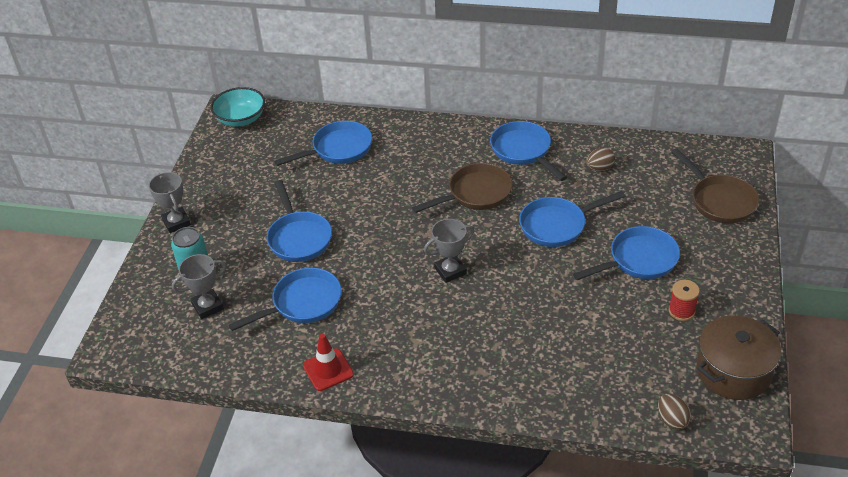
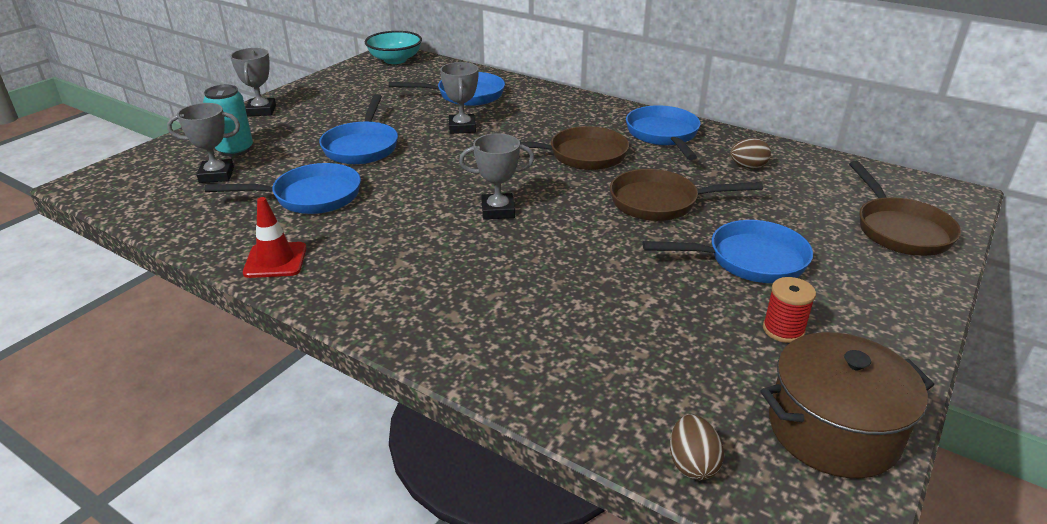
camera: 20 degrees right, 10 degrees down
(363, 190) = (462, 127): none -> grey trophy
(557, 225) = (660, 202): blue pan -> brown pan

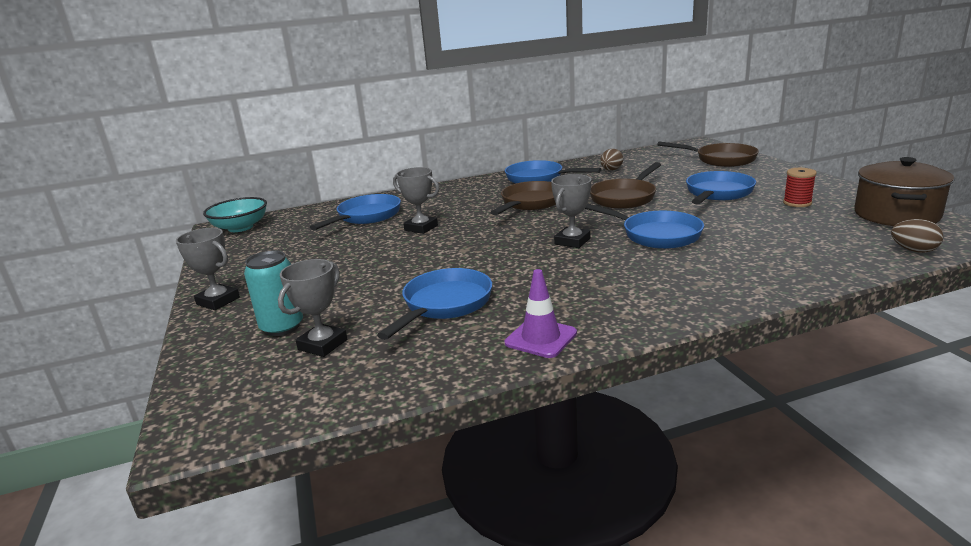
camera: 50 degrees left, 10 degrees down
(275, 260) = (541, 338): red traffic cone -> purple traffic cone
(362, 146) = (385, 268): blue pan -> blue pan (655, 235)

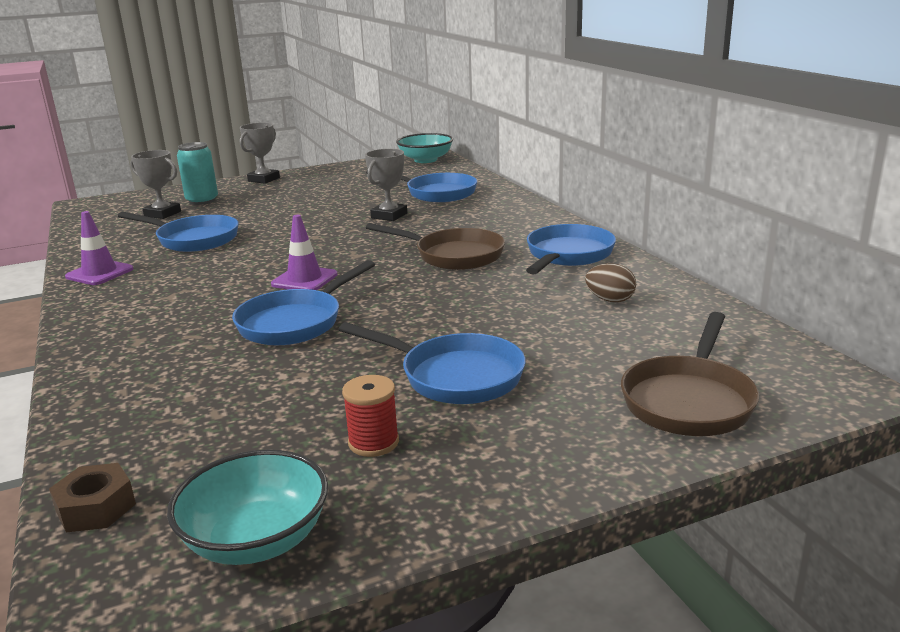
camera: 85 degrees right, 0 degrees up
(572, 241) = (304, 279): grey trophy -> purple traffic cone
(625, 197) = (457, 307): brown pan -> none
(896, 215) = (257, 540): brown pot -> turquoise bowl
(913, 250) = (96, 508): brown egg -> brown nut

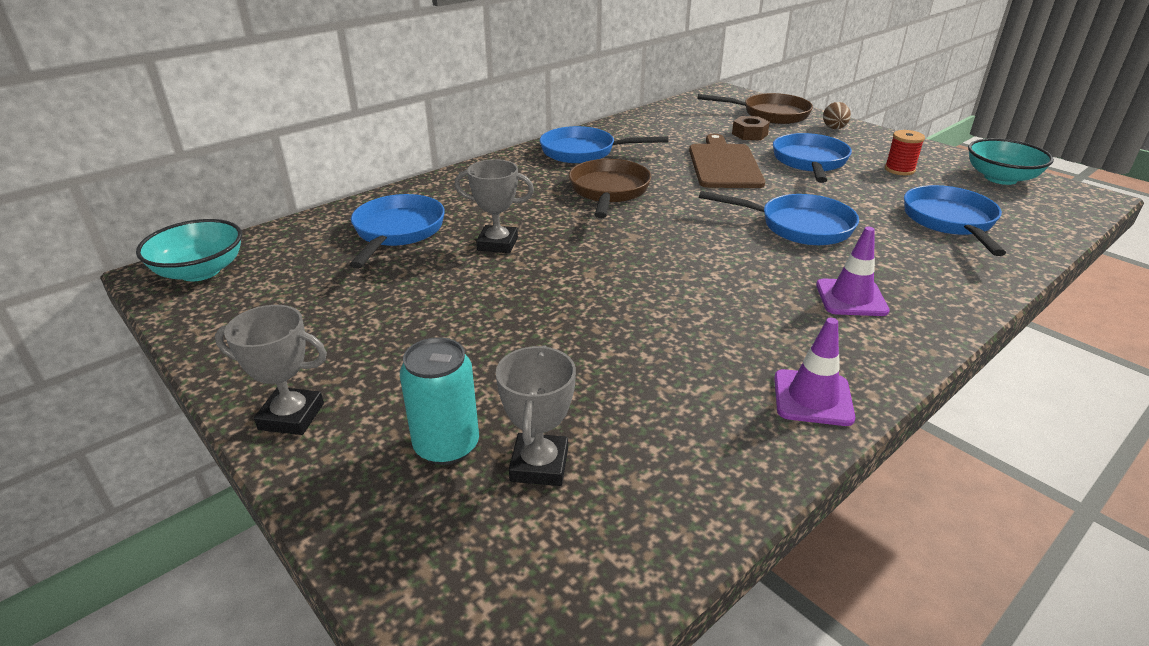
camera: 110 degrees left, 10 degrees up
(96, 508) = (1055, 222): brown nut -> brown nut (749, 134)
(193, 239) = (647, 366): blue pan -> blue pan (950, 222)
(304, 279) = (714, 245): purple traffic cone -> purple traffic cone (851, 298)
(484, 318) = (724, 164): none -> brown cutting board
(610, 300) = (661, 135): brown egg -> brown egg (834, 128)

